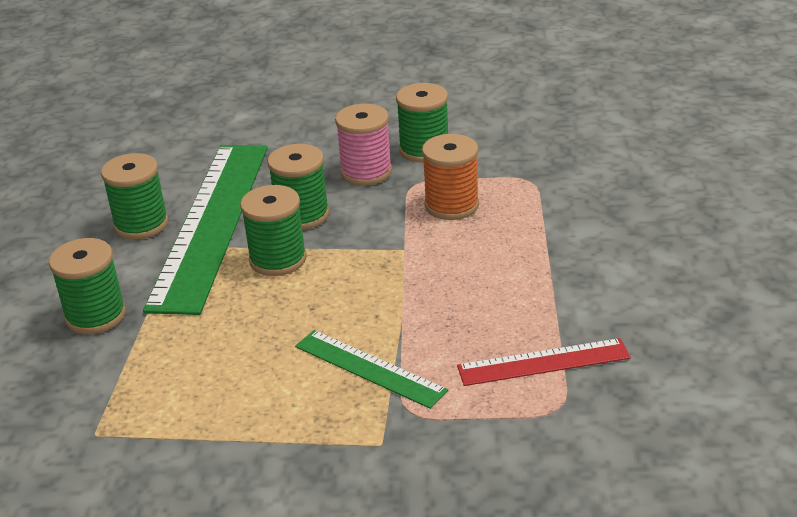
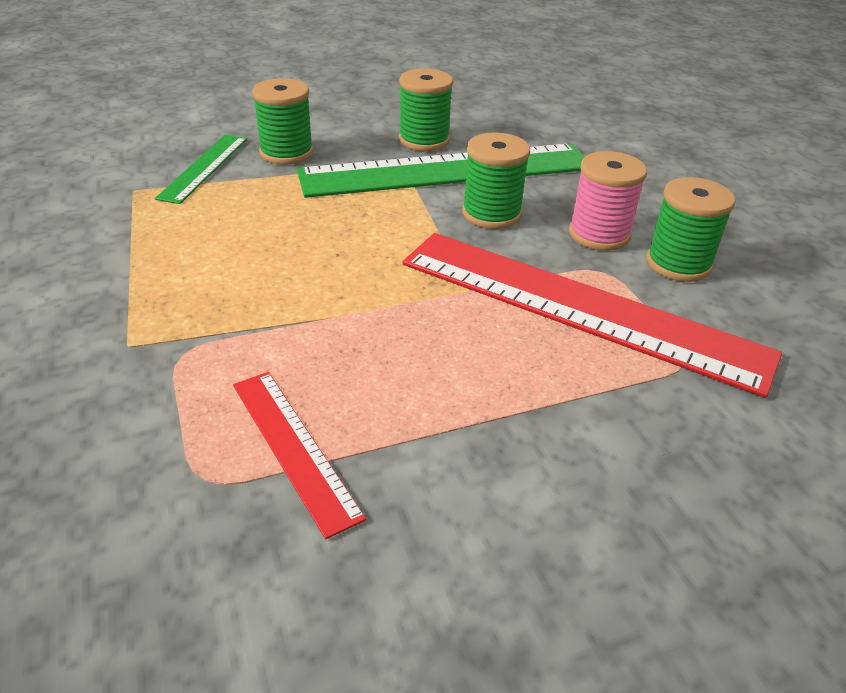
camera: 65 degrees right, 5 degrees up
(278, 259) = (408, 217): green spool -> none
(369, 368) = (249, 311): green ruler -> green ruler (204, 167)
(451, 205) = (579, 307): orange spool -> red ruler

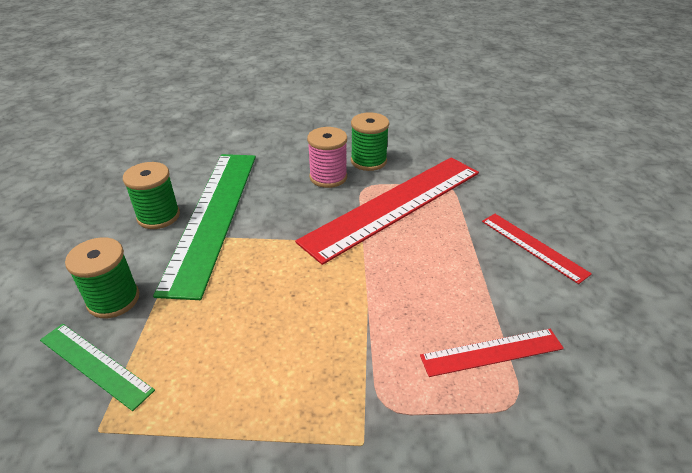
camera: 70 degrees left, 0 degrees up
(491, 214) = (282, 211): green spool -> none
(583, 493) = (533, 246): none -> red ruler

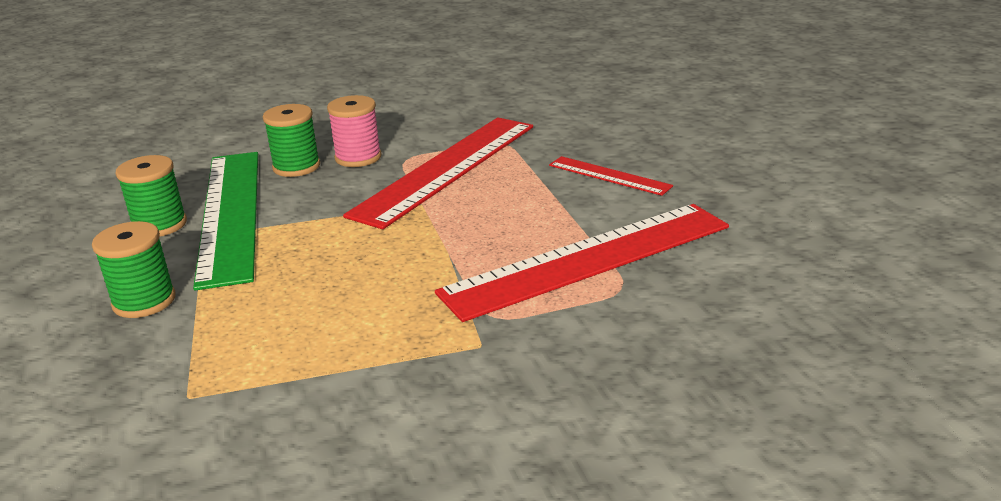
camera: 15 degrees left, 10 degrees down
(95, 364) = (153, 353): green ruler -> none
(368, 161) = (401, 136): green spool -> green spool (296, 167)
(492, 352) = (589, 259): red ruler -> red ruler, size x2.07

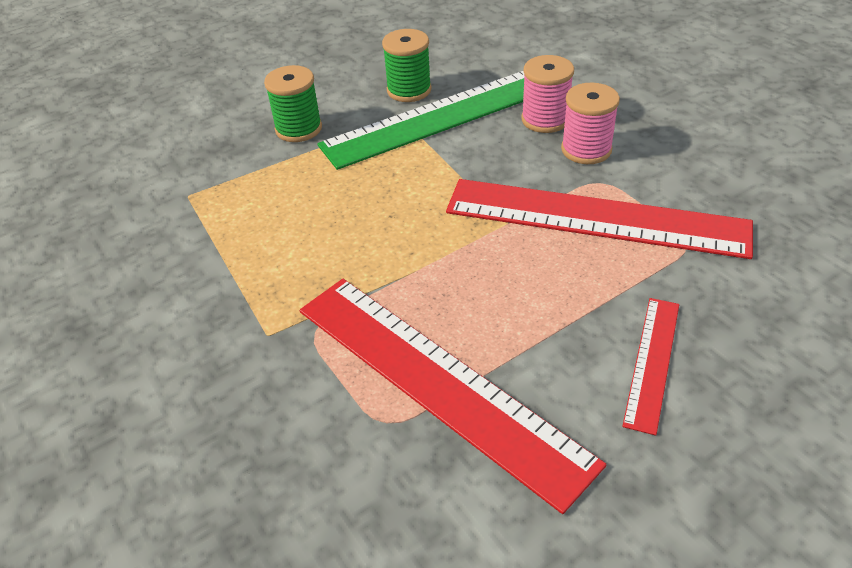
camera: 75 degrees right, 15 degrees up
(296, 167) = (545, 120): green spool -> pink spool

